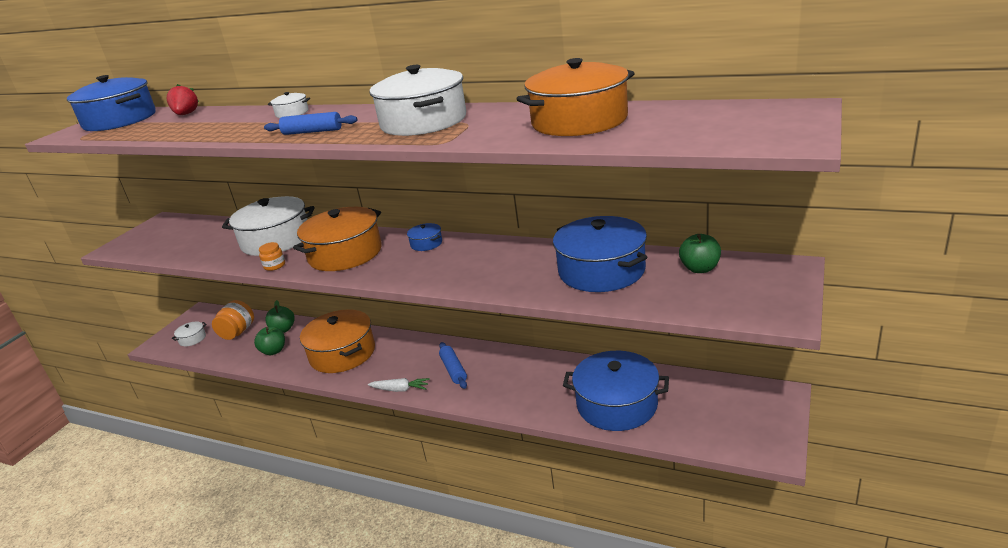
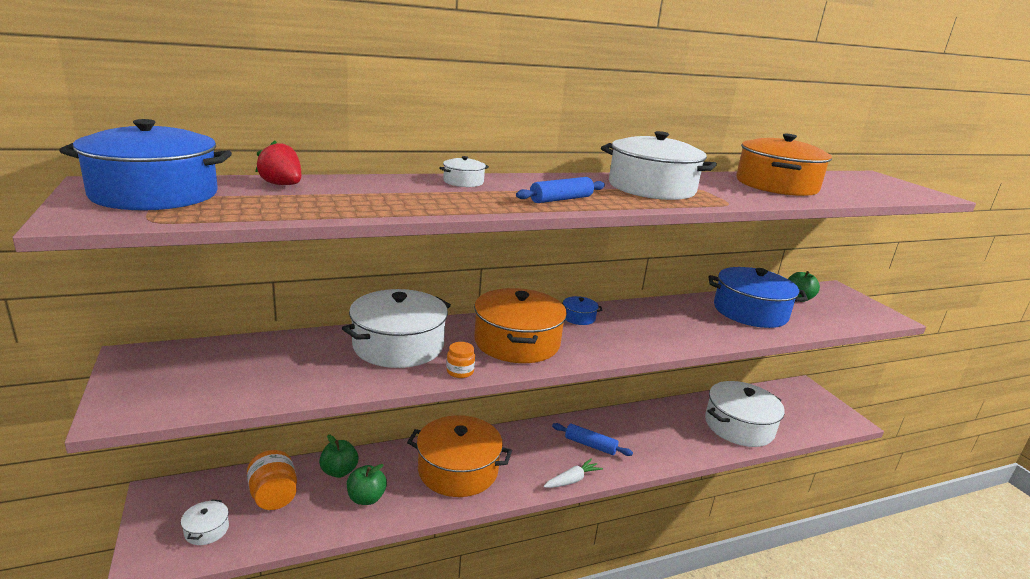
camera: 50 degrees left, 5 degrees down
(617, 404) = (739, 426): blue pot -> white pot

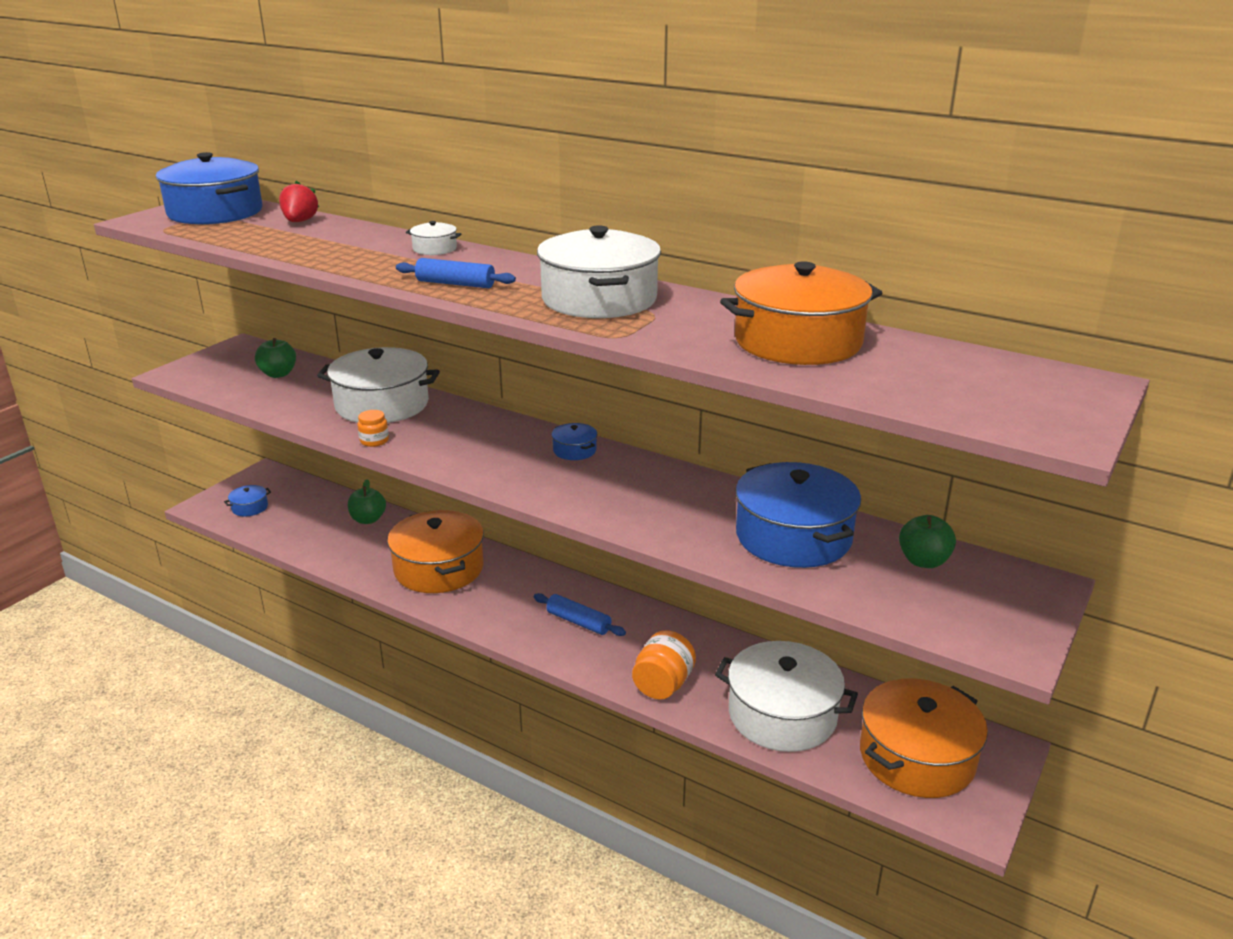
camera: 55 degrees right, 5 degrees up
(206, 530) = (250, 507): white pot -> blue pot
(274, 496) = (309, 511): orange jar -> orange jar (663, 685)
(366, 498) = (351, 546): green apple -> green apple (278, 374)
(517, 342) = (467, 443): orange pot -> orange pot (916, 757)
(572, 480) = (504, 633): white carrot -> none
(590, 445) = (578, 622): blue rolling pin -> blue rolling pin turned 45 degrees counterclockwise

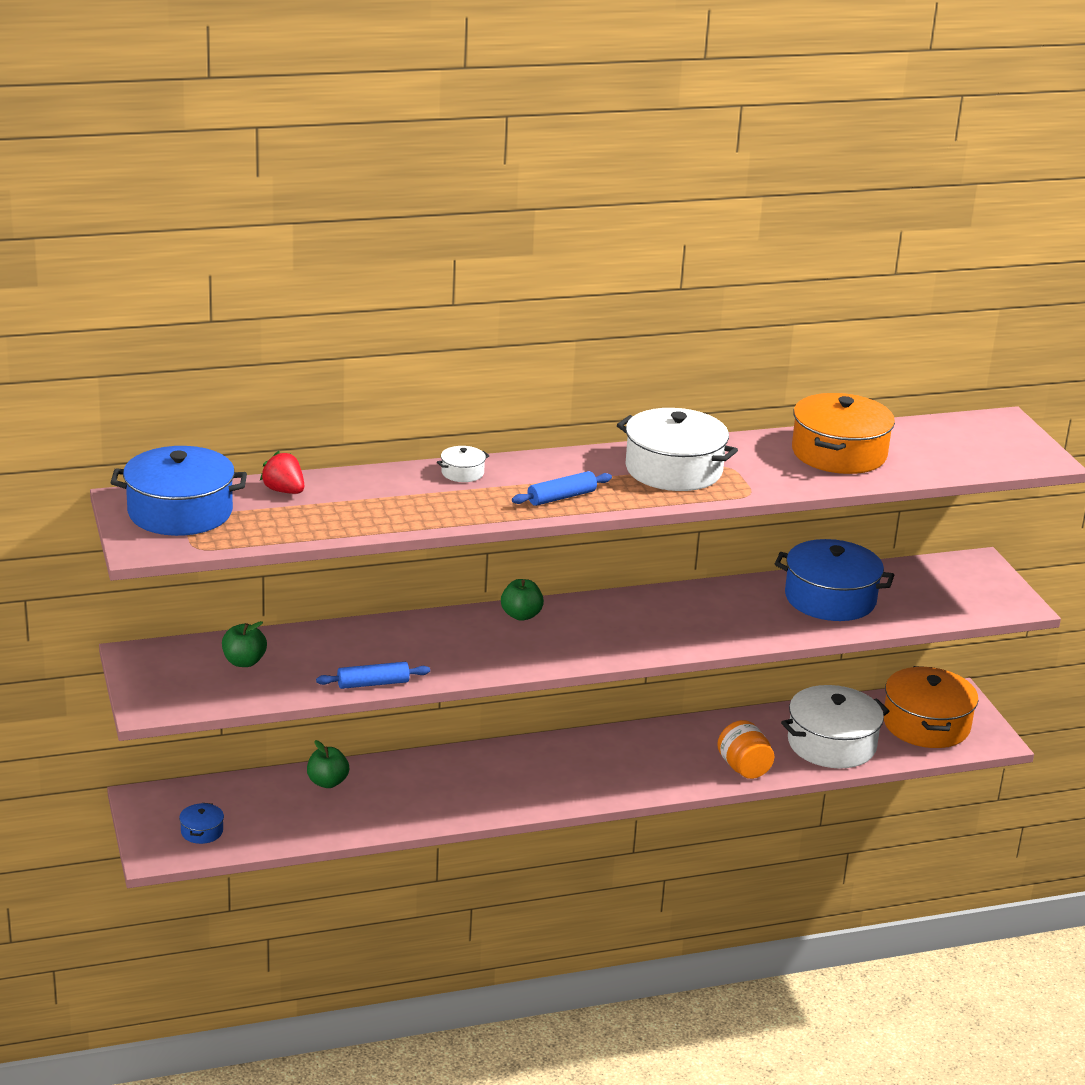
camera: 50 degrees left, 0 degrees up
(374, 441) = (459, 672): orange jar -> none
(382, 404) = (395, 643): white pot -> none
(439, 568) = (462, 784): orange pot -> none
(574, 450) = (604, 608): blue pot -> none
(578, 622) = (626, 762): blue rolling pin -> blue rolling pin (373, 683)
(923, 561) = (911, 578): green apple -> green apple (521, 615)

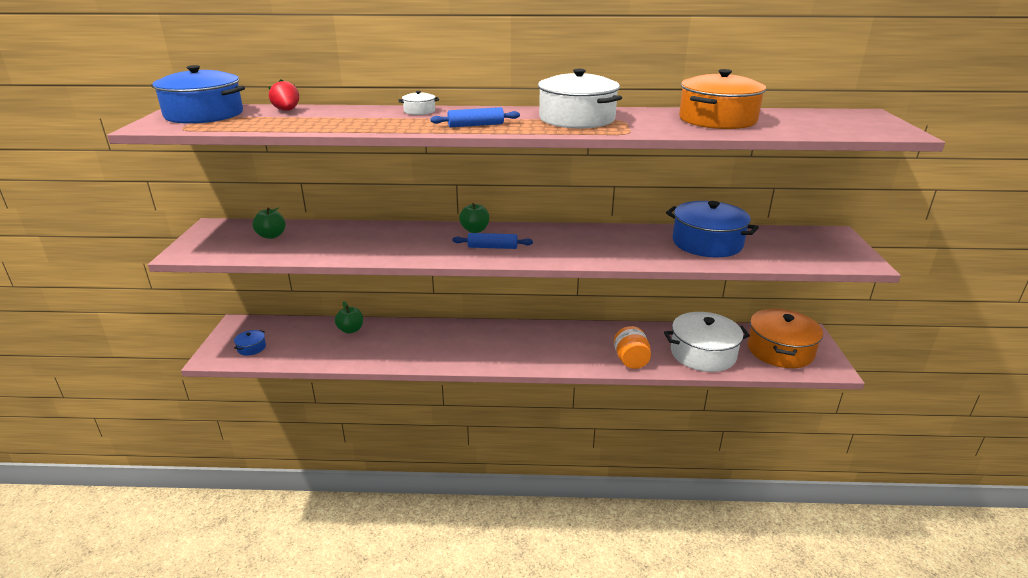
camera: 20 degrees right, 0 degrees up
(373, 683) = (338, 257): blue rolling pin -> blue rolling pin (492, 247)

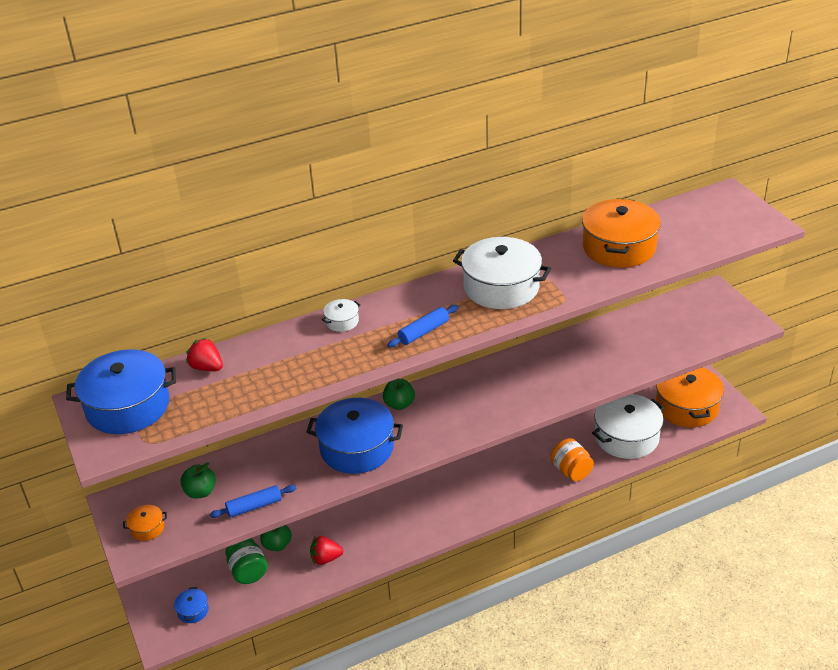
camera: 25 degrees left, 10 degrees up
(210, 243) = (147, 528): none -> orange pot
(314, 338) = (248, 571): none -> green jar
(375, 350) = (326, 558): none -> red strawberry
(492, 247) = (437, 423): blue rolling pin -> blue rolling pin (254, 506)
(707, 243) = (618, 344): blue pot -> blue pot (357, 448)

